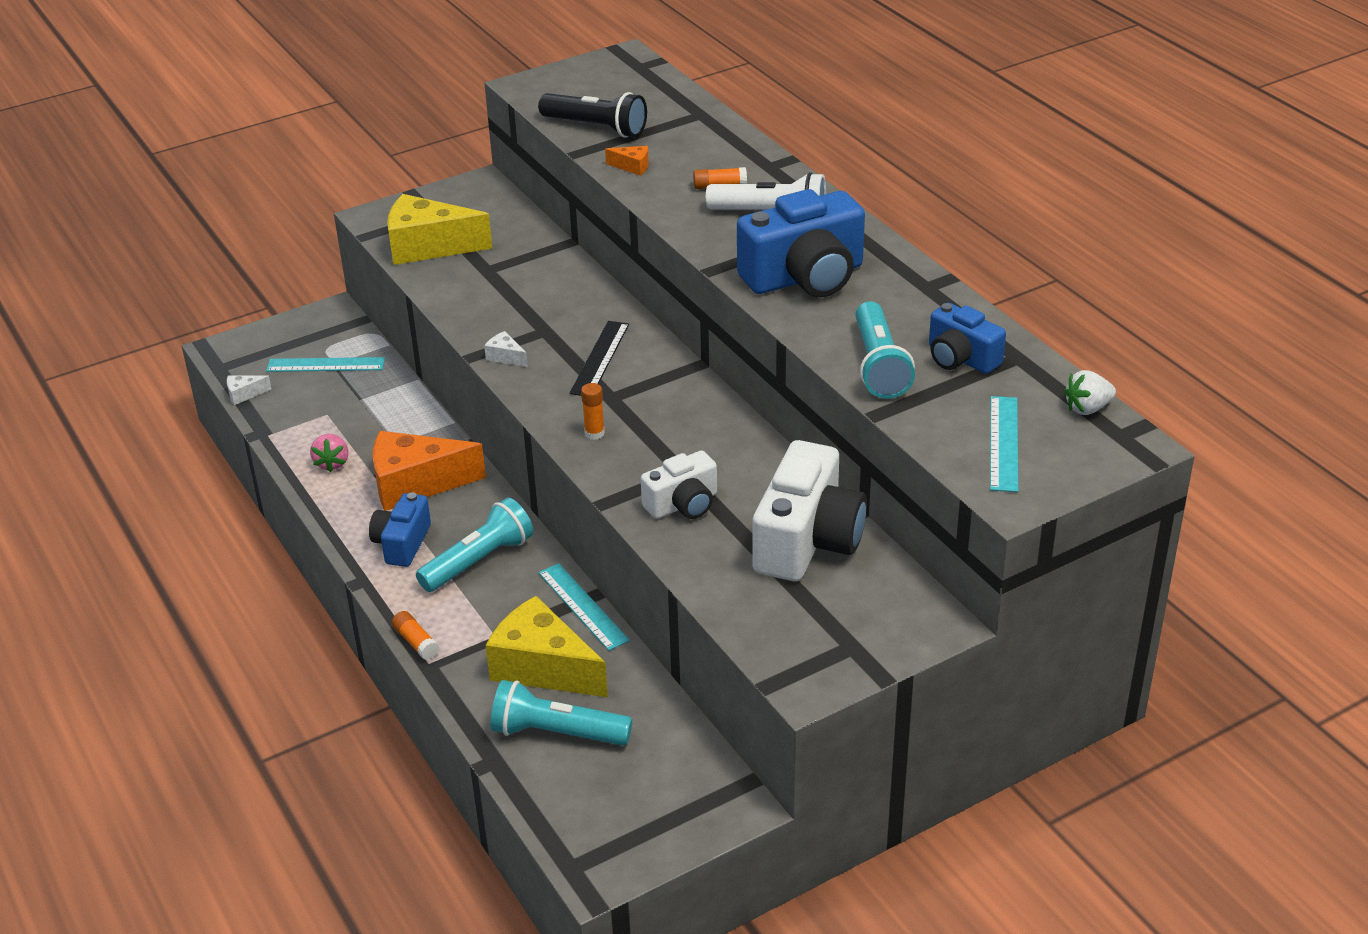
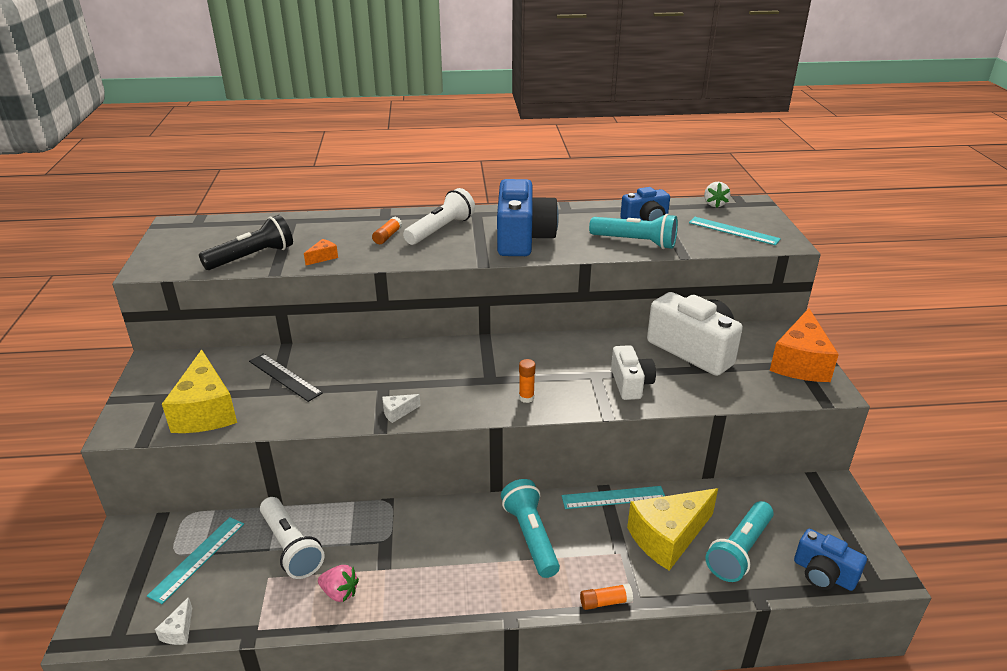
camera: 65 degrees left, 5 degrees down
(370, 410) = (291, 547): none -> white flashlight
(402, 543) = (480, 576): blue camera -> blue camera (823, 574)
(416, 484) = (412, 546): orange cheese -> orange cheese (800, 362)
(428, 247) = (206, 411): yellow cheese -> yellow cheese turned 45 degrees counterclockwise
(600, 358) = (441, 371): black ruler -> black ruler (284, 377)

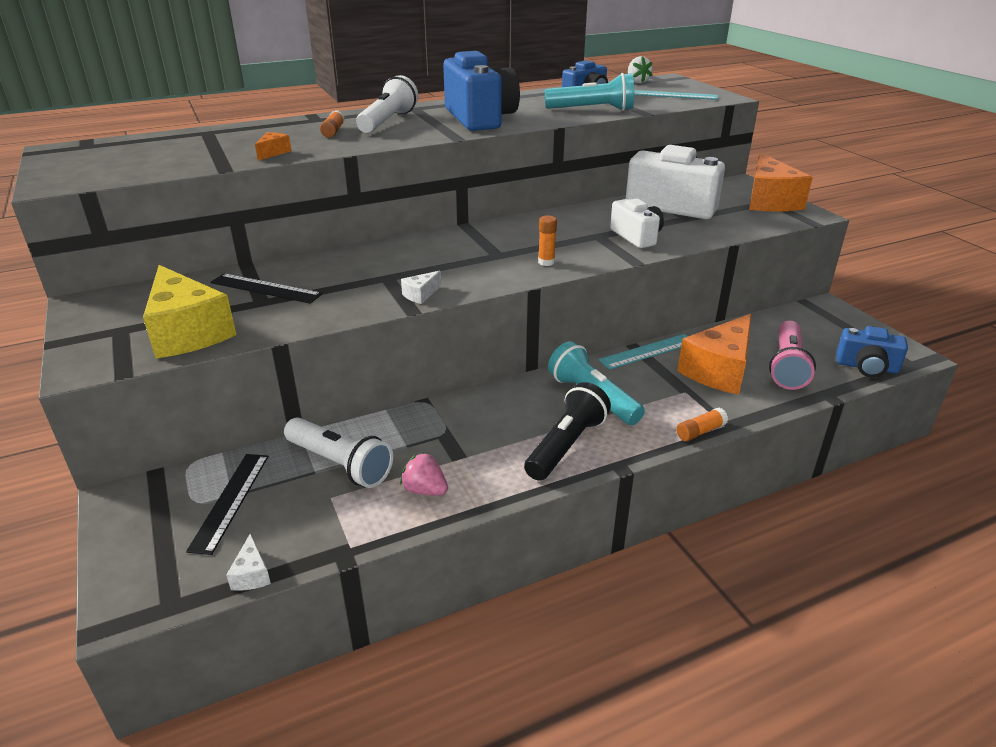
camera: 20 degrees left, 0 degrees up
(198, 558) = (230, 501): turquoise ruler -> black ruler
(252, 257) = (185, 161): black flashlight -> black flashlight (566, 445)
(340, 593) = (425, 490): pink strawberry -> pink strawberry turned 150 degrees counterclockwise
(668, 537) = (719, 370): yellow cheese -> orange cheese
(739, 551) = (787, 366): turquoise flashlight -> pink flashlight

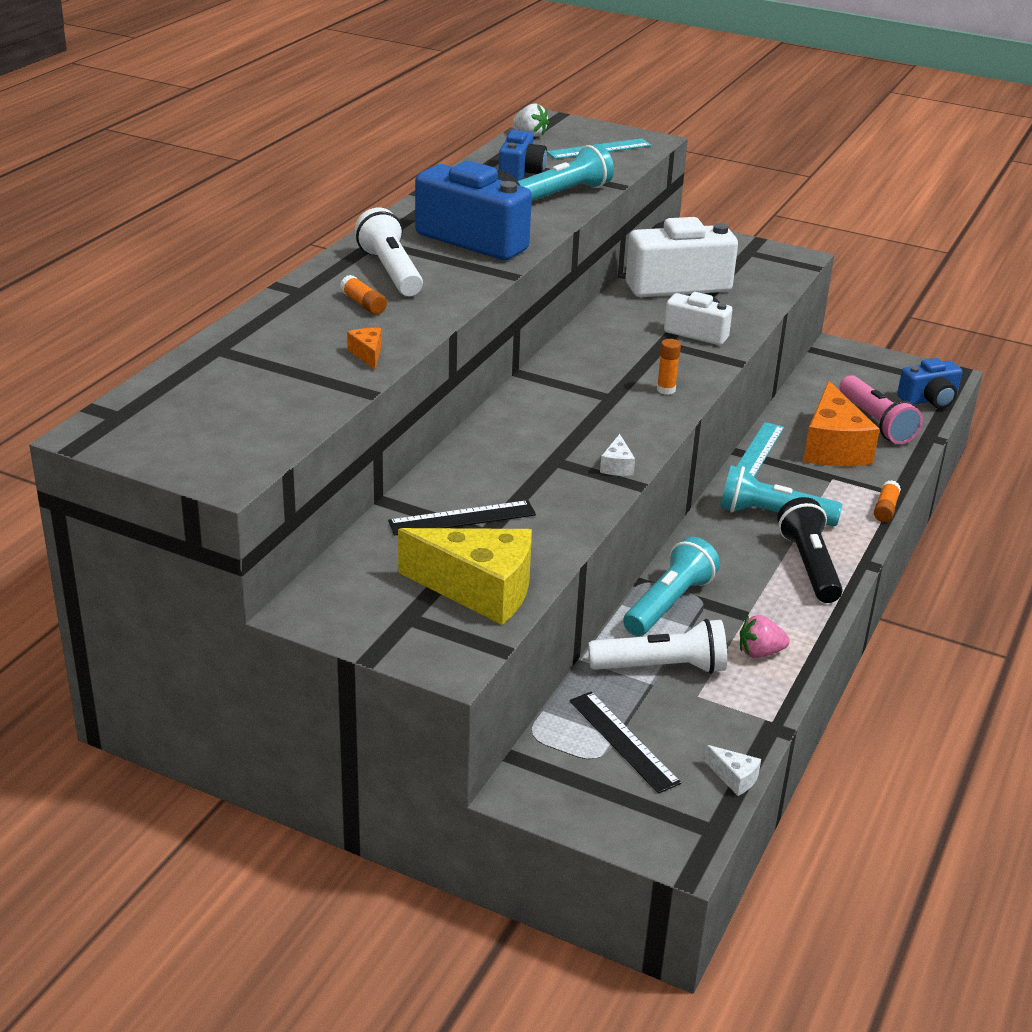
camera: 40 degrees left, 0 degrees up
(417, 423) = (669, 603): none -> turquoise flashlight
(769, 201) = (747, 250): orange cheese -> none

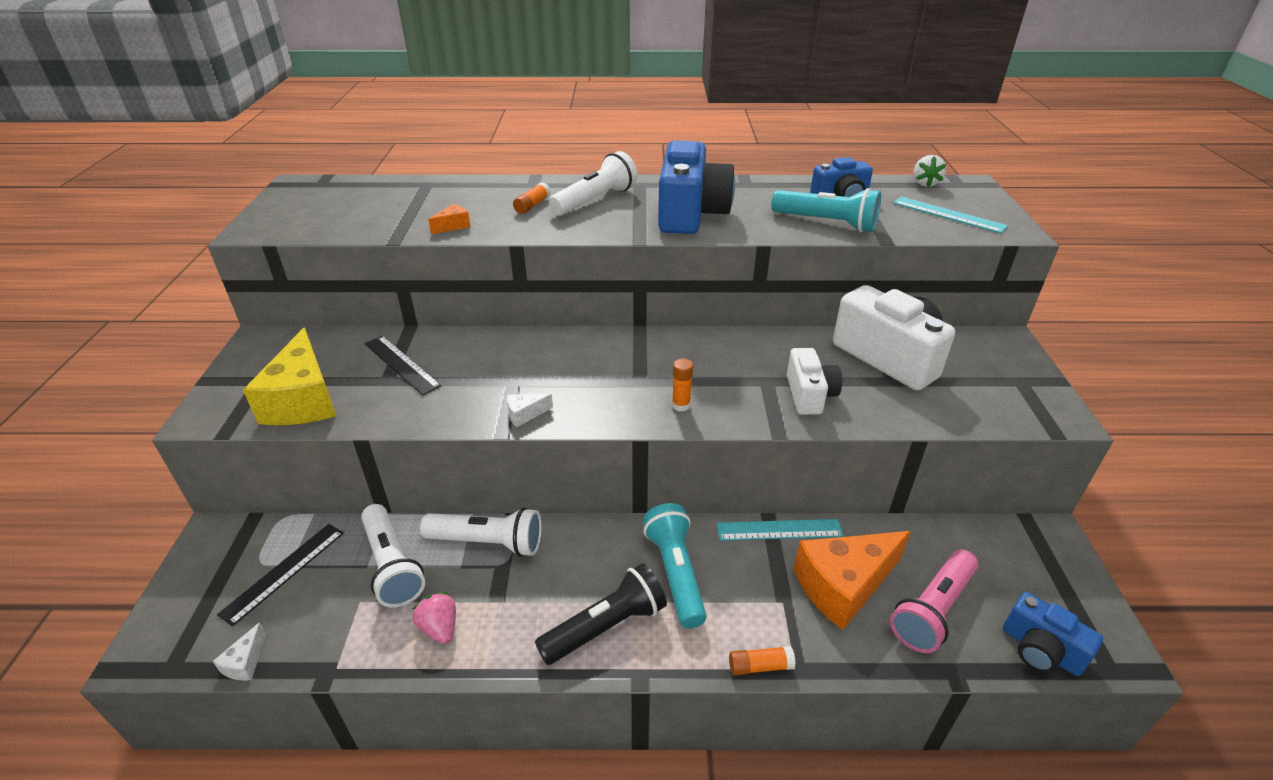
camera: 65 degrees right, 5 degrees up
(669, 603) = (488, 542): turquoise flashlight -> white flashlight

